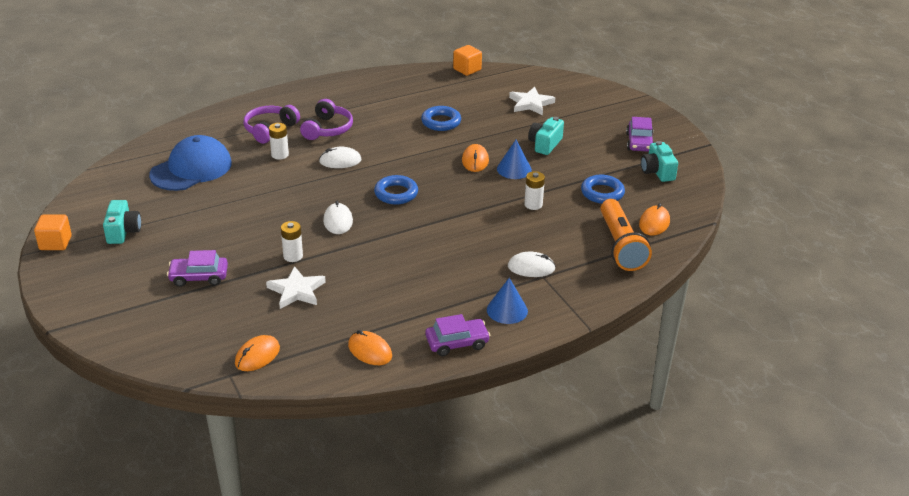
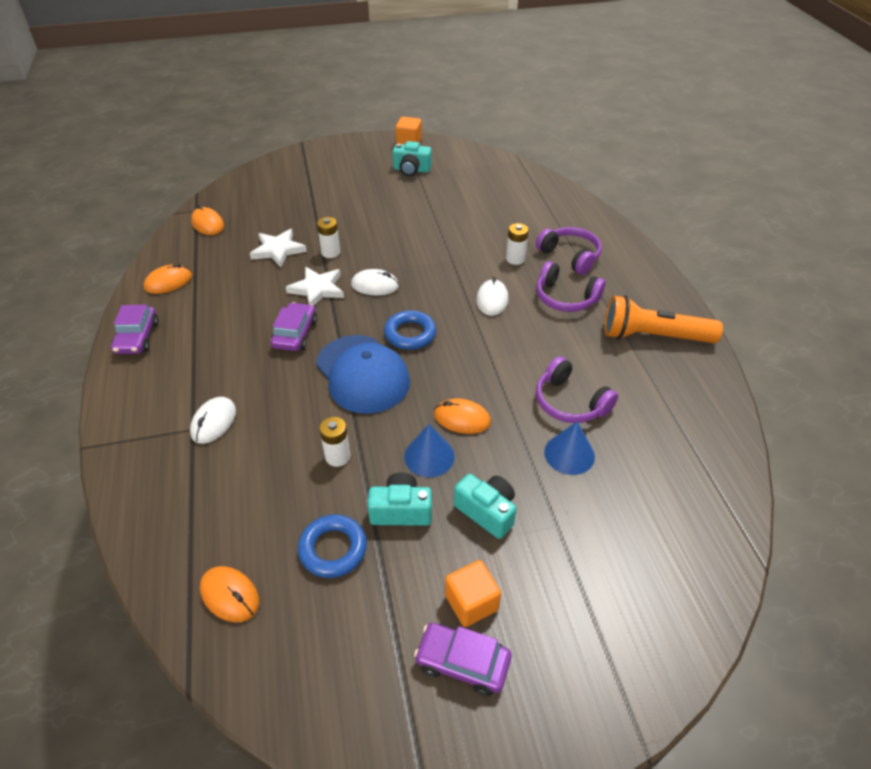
camera: 105 degrees right, 10 degrees up
(191, 169) = (501, 205): blue cap -> blue cap (362, 374)
(199, 277) = (328, 202): purple car -> purple car (295, 334)
(441, 122) = (570, 402): blue ring -> purple headphones
(467, 69) = (736, 464): orange cube -> orange cube (471, 602)
(507, 310) = (157, 384): blue cone -> blue cone (569, 454)
(531, 103) = (618, 526): white star -> white star (317, 289)
(620, 245) = (203, 531): orange flashlight -> orange flashlight (653, 336)
(657, 171) = (363, 657): turquoise camera -> turquoise camera (401, 510)

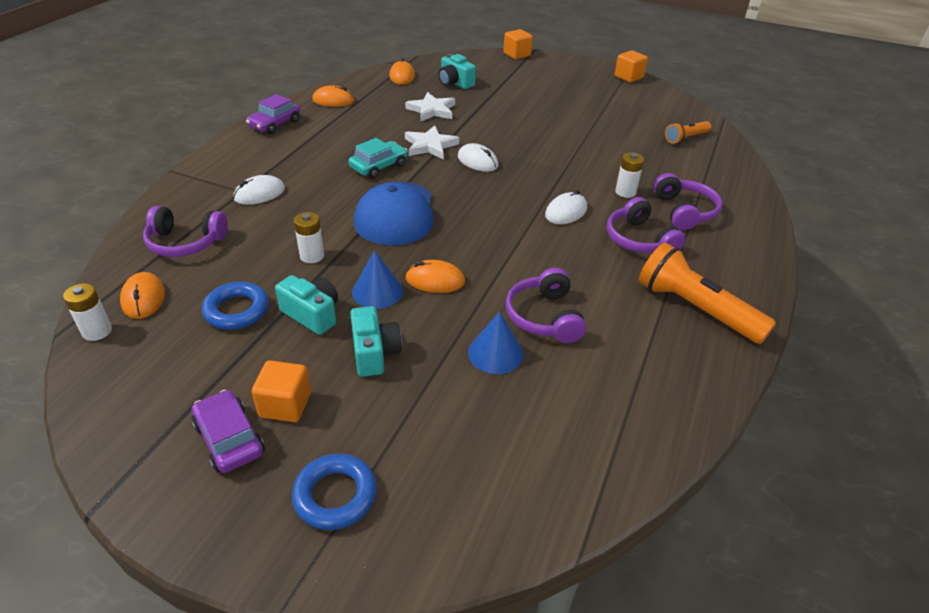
camera: 35 degrees right, 5 degrees down
(201, 514) = (185, 242): none -> purple headphones
(291, 155) = (517, 54): none -> orange cube
(295, 334) = (379, 166): purple car -> turquoise car
(330, 252) = (469, 126): white battery -> white battery (97, 331)
(410, 334) = (465, 204): blue ring -> blue ring (335, 495)
(411, 170) = (607, 96): turquoise camera -> turquoise camera (455, 83)
(462, 418) = (435, 280): orange mouse -> orange mouse turned 45 degrees counterclockwise
(508, 186) = (686, 138): none -> orange flashlight

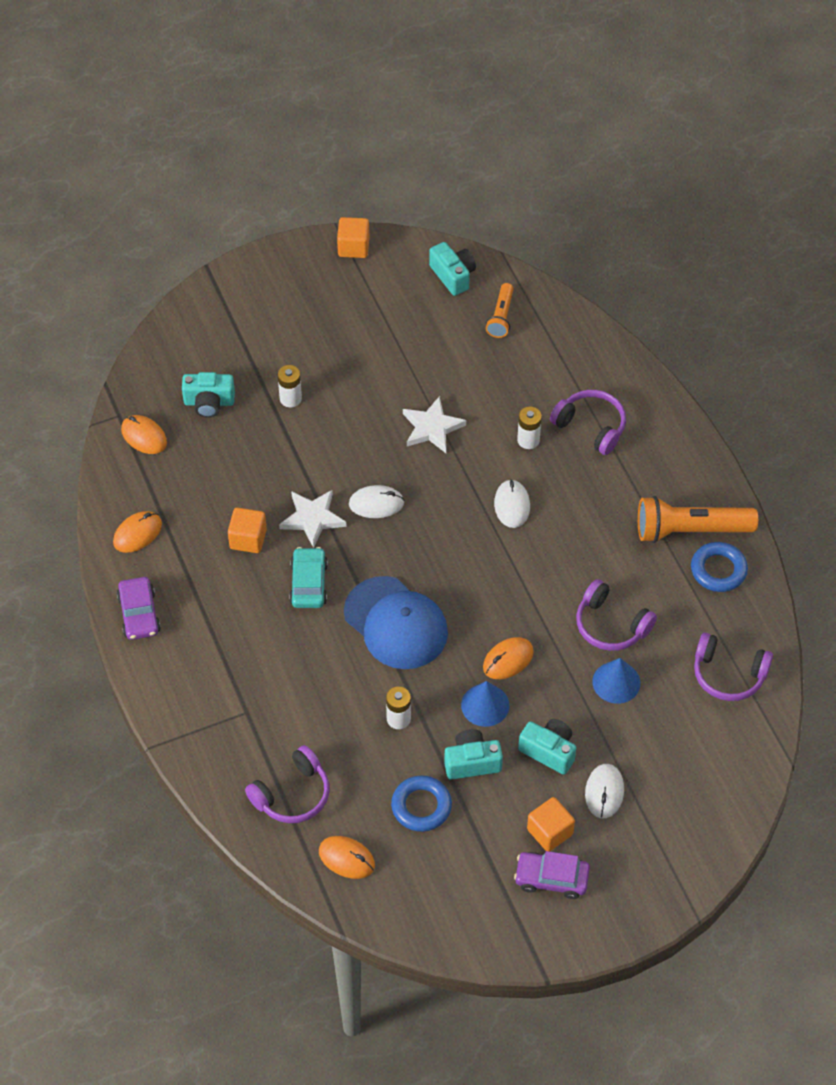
camera: 45 degrees left, 15 degrees up
(97, 331) = (362, 905): white battery -> white battery (290, 398)
(259, 194) = (265, 701): white mouse -> white mouse (604, 792)
(335, 495) = (648, 849): blue ring -> blue ring (718, 570)
(432, 110) = (246, 466): white star -> white star (432, 428)
(517, 54) = (202, 295): orange cube -> orange cube (248, 539)
(639, 240) = (592, 490): purple headphones -> purple headphones (728, 674)
(676, 111) = (453, 275): none -> turquoise camera

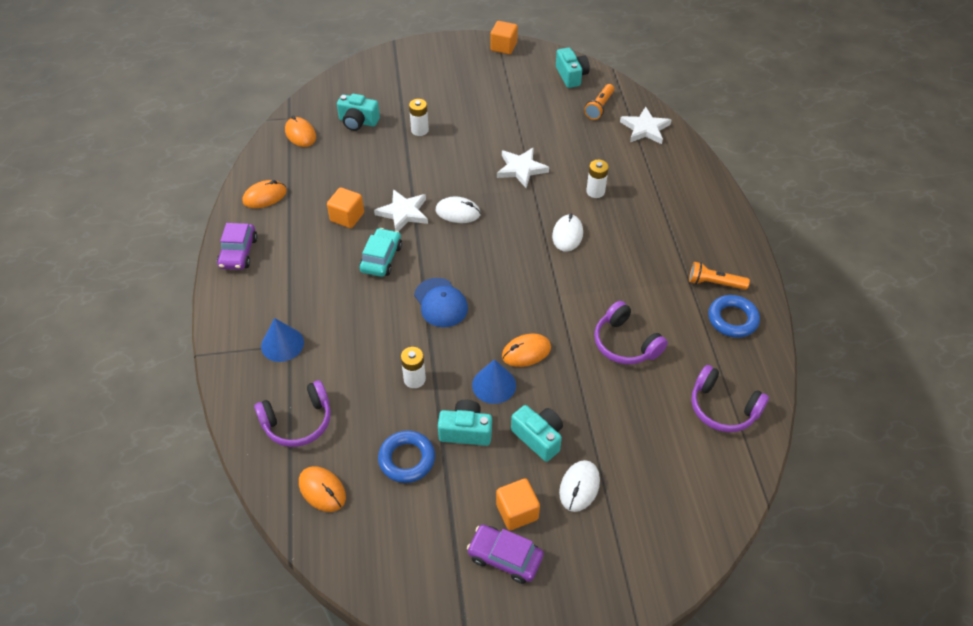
camera: 15 degrees right, 5 degrees down
(396, 623) = (441, 303): blue cap -> blue cap, size x0.64
(564, 337) = (645, 129): none -> white star
(591, 427) = (649, 192): purple headphones -> none
(616, 682) = (617, 392): blue cone -> blue cone (282, 344)
(690, 530) = (714, 283): orange flashlight -> orange flashlight, size x0.56

